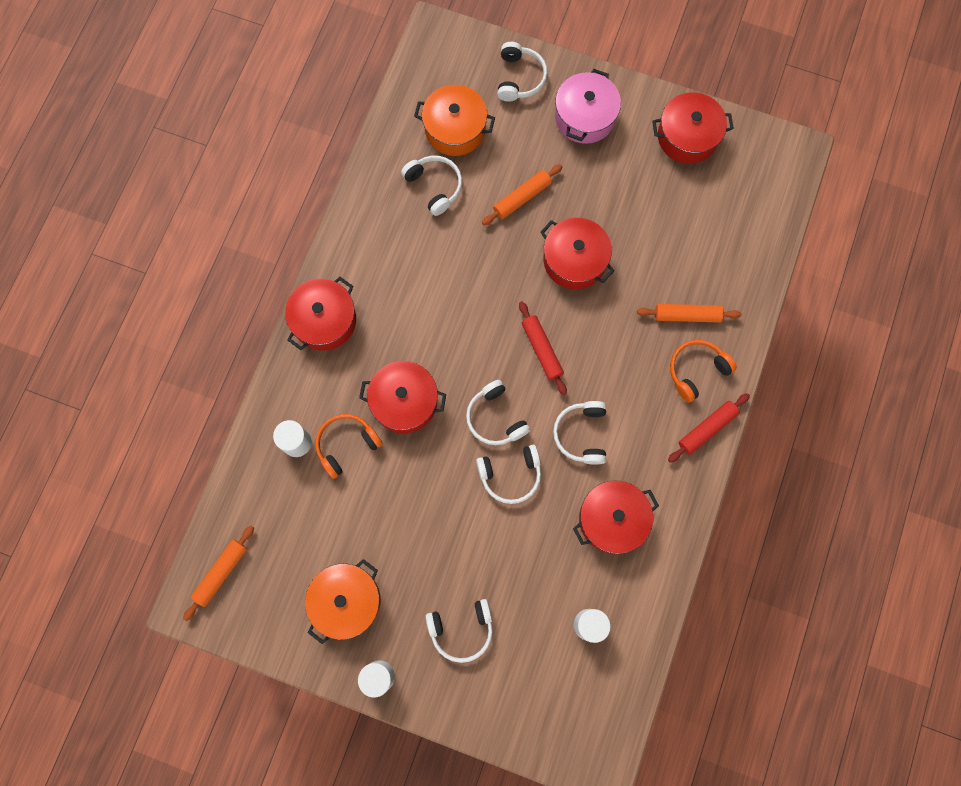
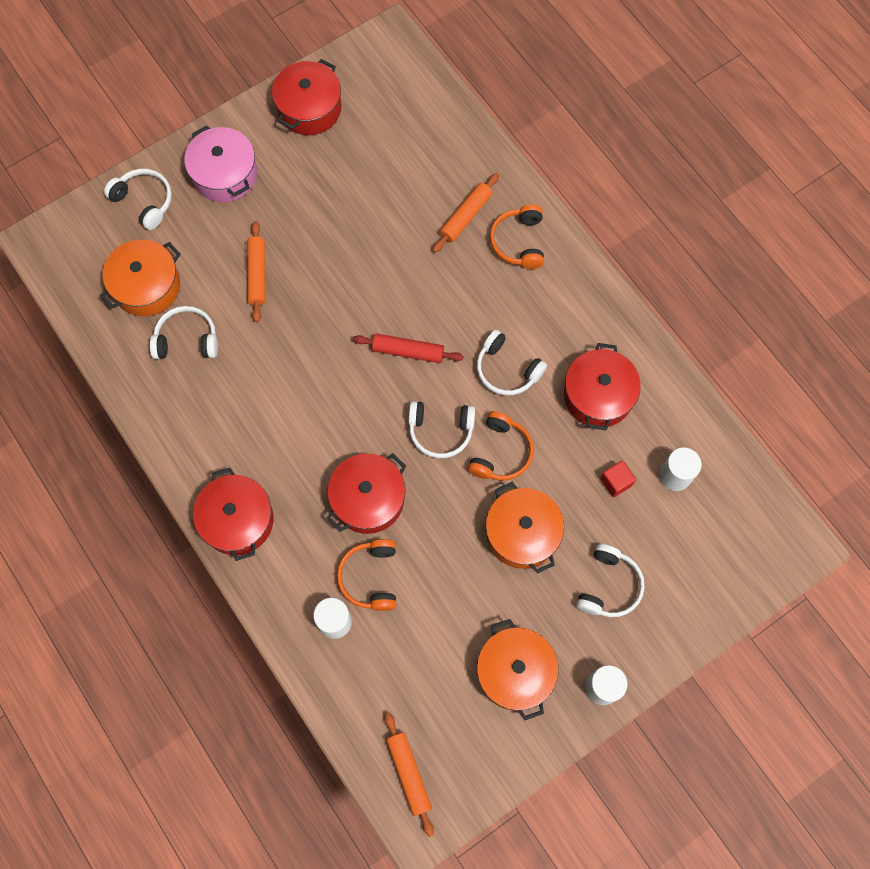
camera: 55 degrees left, 5 degrees down
(457, 534) = (522, 533): none -> orange pot
(510, 475) = (500, 452): white headphones -> orange headphones
(550, 580) = (616, 482): none -> red cube
(574, 260) = (348, 271): red pot -> none
(707, 429) = (574, 268): red rolling pin -> none

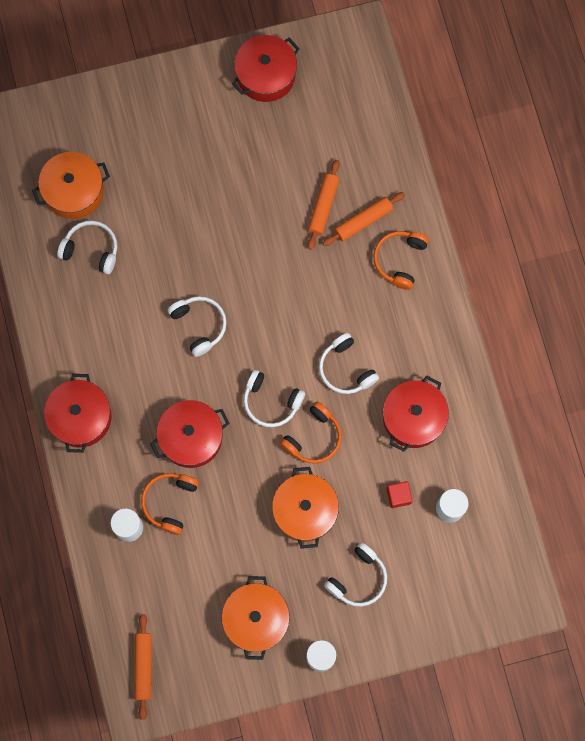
camera: 20 degrees right, 5 degrees up
(144, 201) = (96, 114): white headphones -> white headphones (199, 325)
(225, 174) = (172, 112): pink pot -> none
(257, 275) = (168, 212): orange rolling pin -> orange rolling pin (323, 207)
(408, 351) = (269, 324): red rolling pin -> none

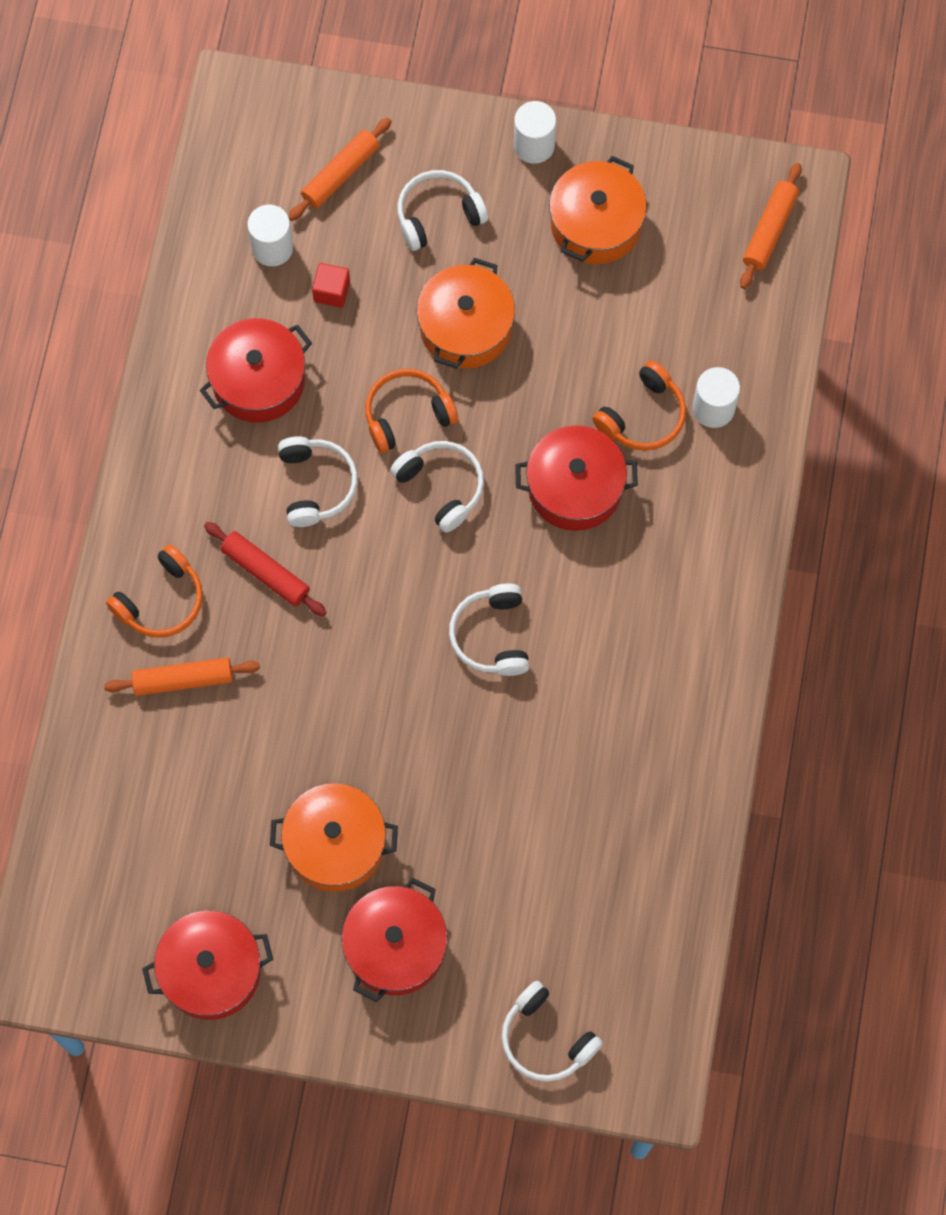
camera: 155 degrees left, 5 degrees down
(74, 191) = (586, 919): orange pot -> orange pot (335, 844)
(81, 417) = (717, 582): red pot -> red pot (395, 947)
(91, 250) = (599, 817): white headphones -> white headphones (546, 1038)
(323, 207) = (229, 727): orange rolling pin -> orange rolling pin (341, 174)
(348, 303) = (265, 573): none -> red rolling pin

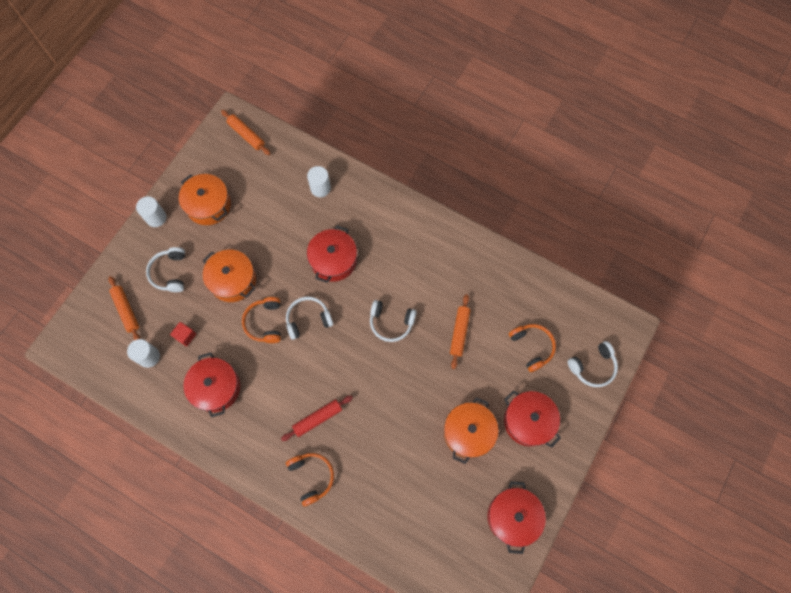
camera: 70 degrees left, 0 degrees up
(183, 679) = (357, 480): orange rolling pin -> orange rolling pin (459, 332)
(316, 485) = (282, 378): white headphones -> none
(643, 416) = (311, 219): orange headphones -> orange headphones (532, 347)

